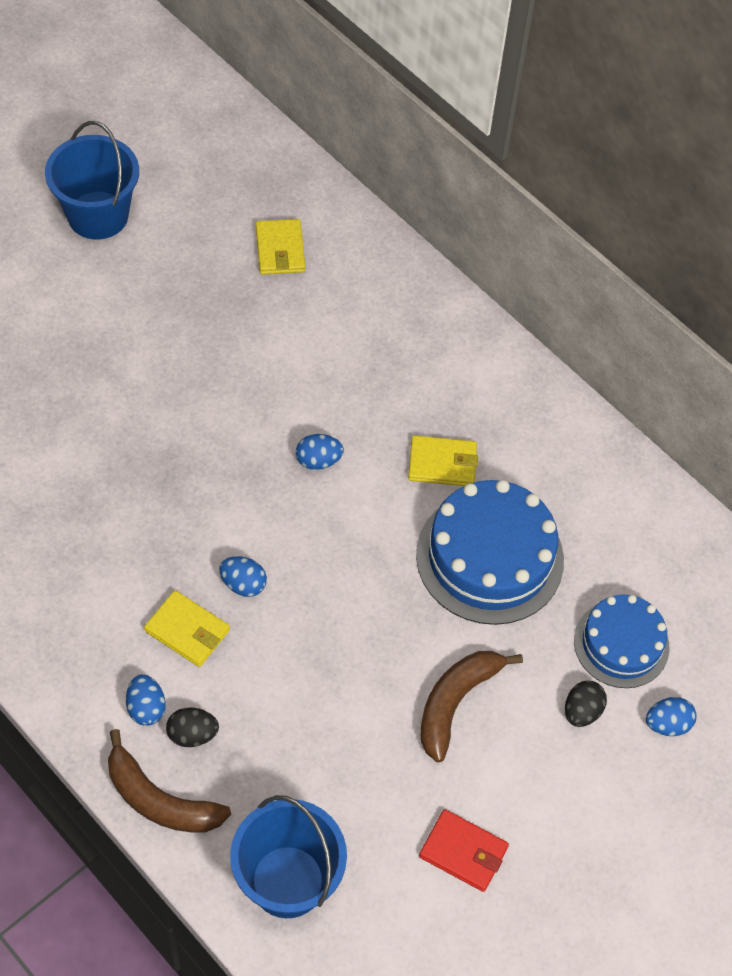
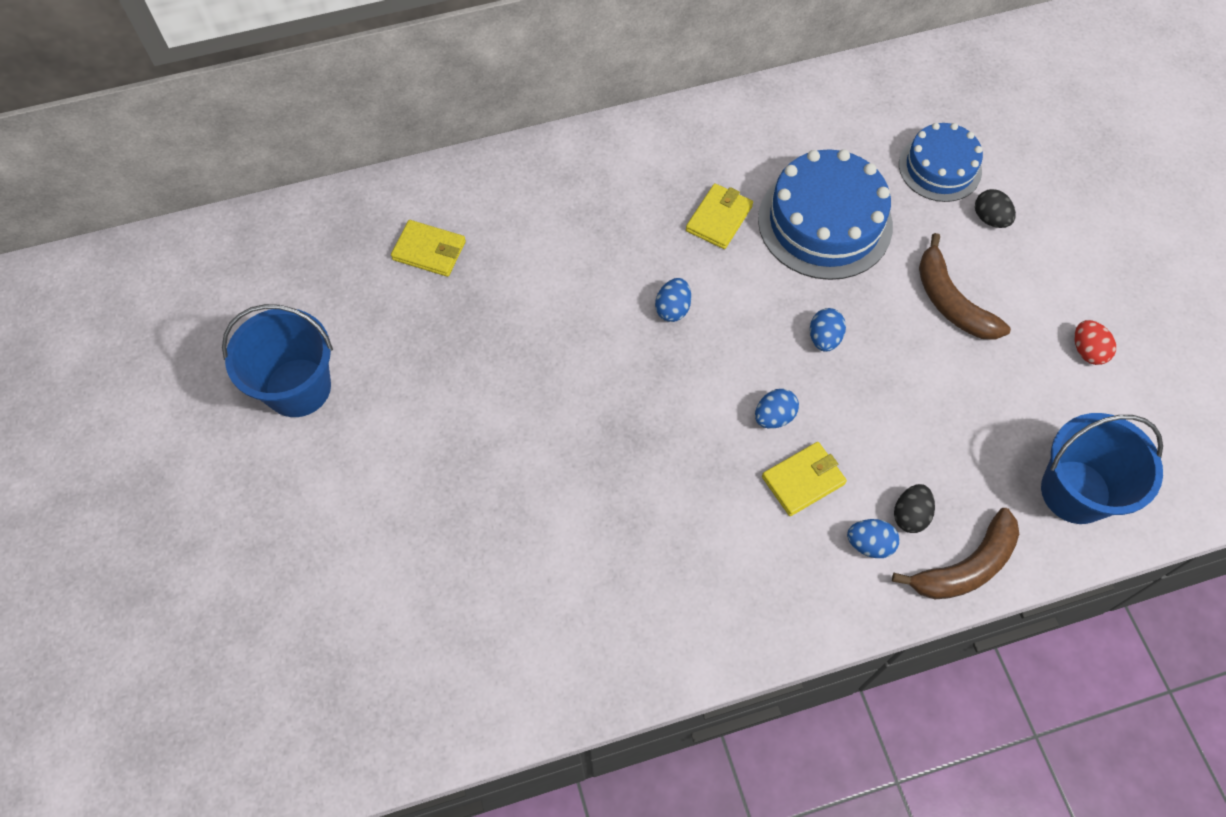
camera: 60 degrees left, 5 degrees up
(463, 852) = (1087, 351): red wallet -> red egg
(667, 724) = (1020, 168): blue egg -> blue egg (824, 338)

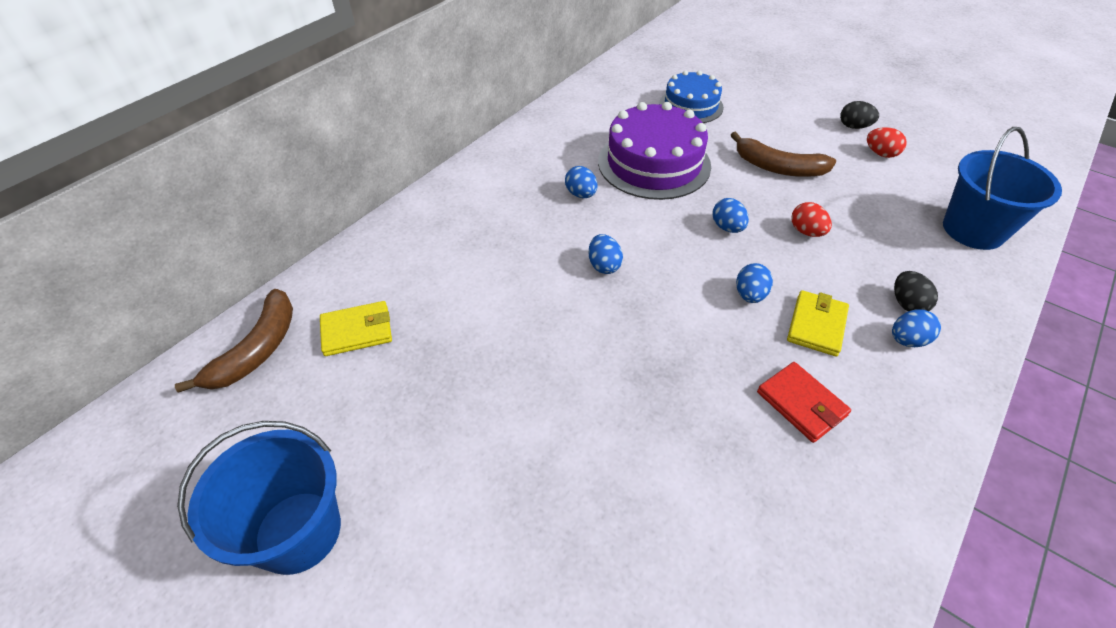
camera: 35 degrees left, 15 degrees down
(717, 532) = (801, 404): none -> red wallet
(719, 219) = (581, 194): yellow wallet -> blue egg
(825, 222) = (654, 163): blue cake -> purple cake
(897, 389) = (806, 232): none -> red egg
(966, 566) = (978, 314): brown banana -> brown banana (257, 349)
(990, 218) = (748, 116): black egg -> black egg (854, 127)

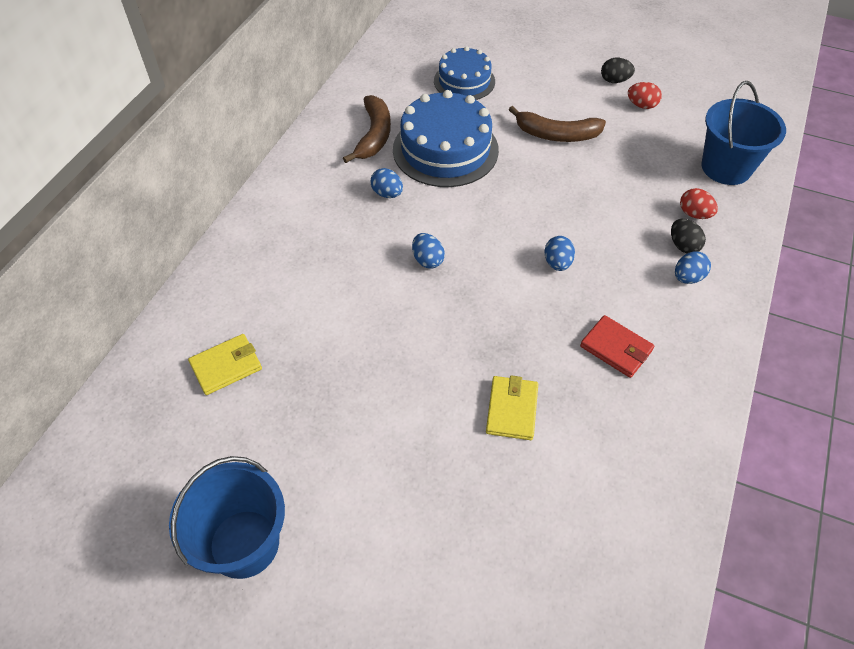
camera: 15 degrees left, 5 degrees up
(257, 349) = (140, 402): brown banana -> brown banana (374, 135)
(654, 163) = (445, 149): purple cake -> blue cake
(727, 227) = (525, 203): blue egg -> none
(806, 232) = (592, 194): red egg -> red egg (694, 214)
(816, 325) = (616, 279): yellow wallet -> yellow wallet (512, 410)

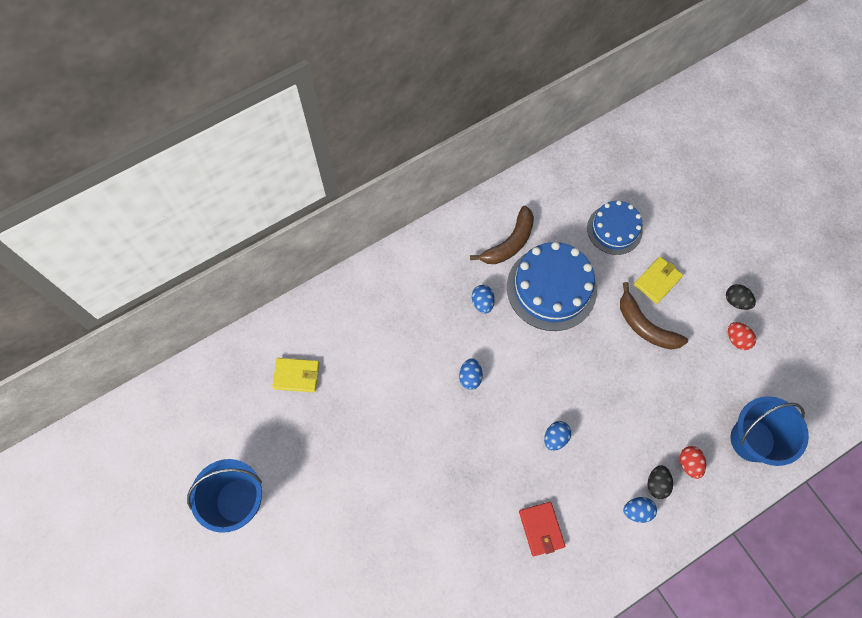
camera: 35 degrees right, 15 degrees up
(512, 410) = (441, 524): yellow wallet -> yellow wallet (657, 281)

